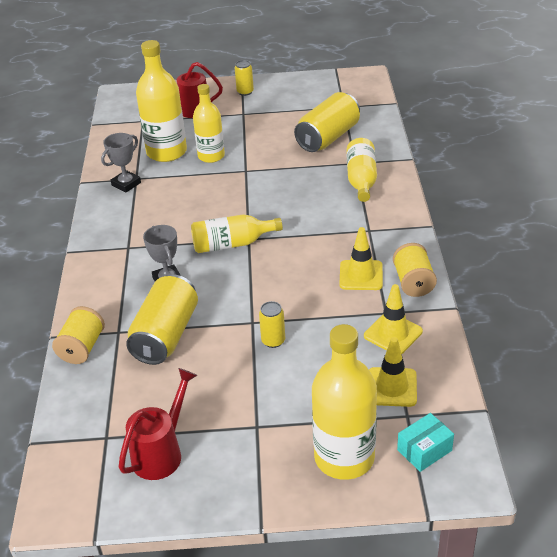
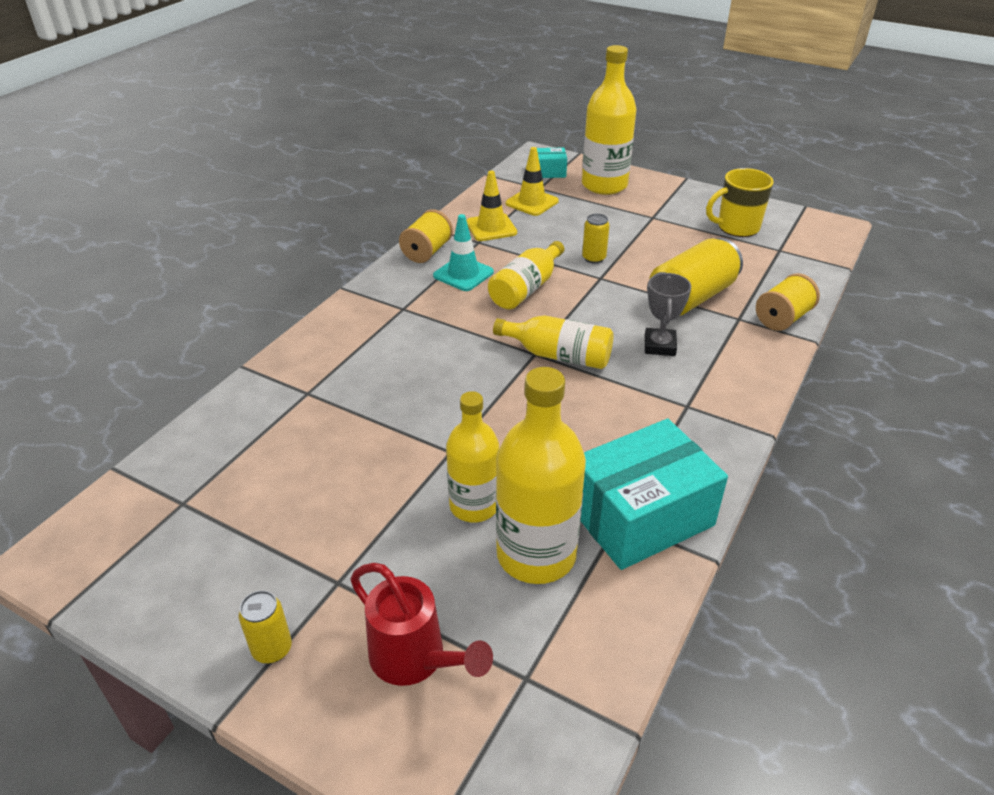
camera: 150 degrees left, 0 degrees up
(126, 184) = (640, 516): grey trophy -> turquoise box
(161, 453) = (737, 227): red watering can -> yellow mug
(328, 137) = (283, 451): yellow can -> none
(361, 180) = (333, 366): yellow bottle -> yellow bottle (526, 288)
(361, 275) = (463, 274): yellow traffic cone -> turquoise traffic cone

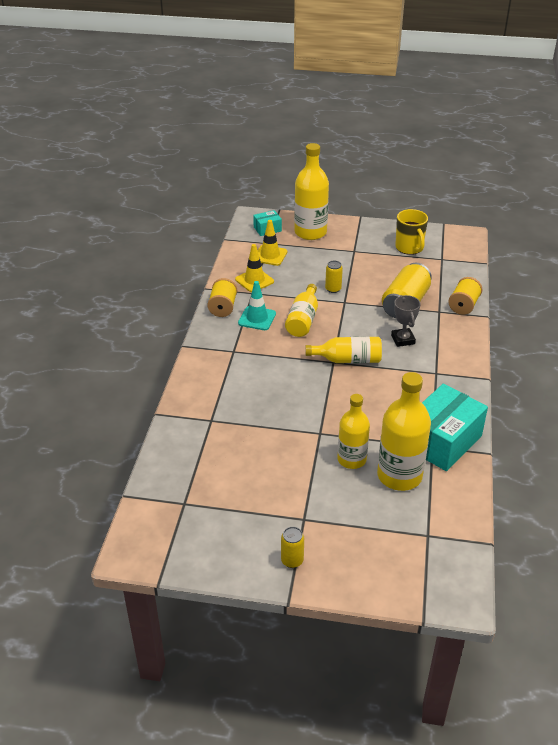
camera: 20 degrees left, 0 degrees up
(415, 659) = (368, 543): red watering can -> none
(737, 227) = (409, 248): yellow mug -> yellow mug turned 75 degrees counterclockwise

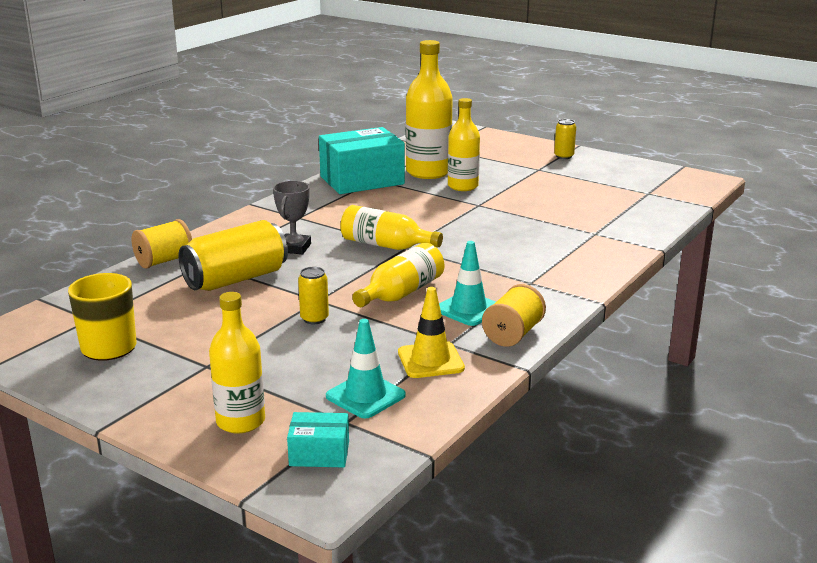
camera: 155 degrees left, 15 degrees down
(270, 255) = (365, 396): yellow traffic cone -> turquoise traffic cone
(310, 232) = (240, 421): yellow bottle -> yellow bottle, size x0.66

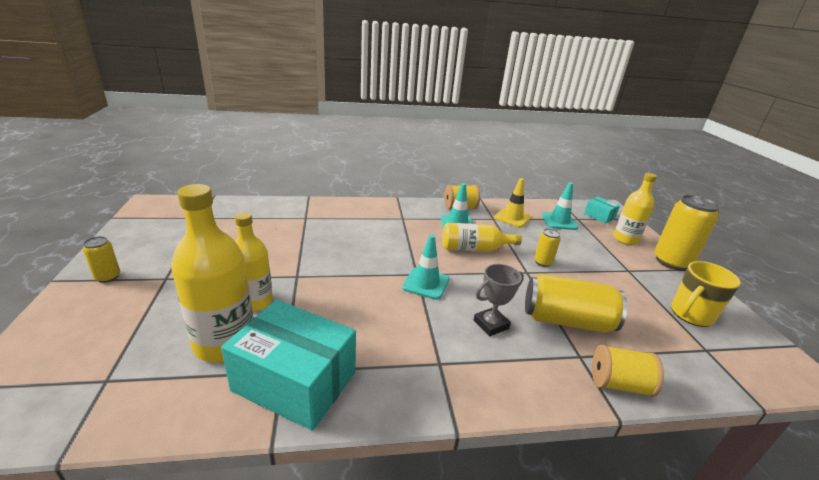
camera: 135 degrees left, 5 degrees up
(150, 416) = (671, 262): none -> yellow can
(386, 245) = (426, 283): yellow bottle -> turquoise traffic cone

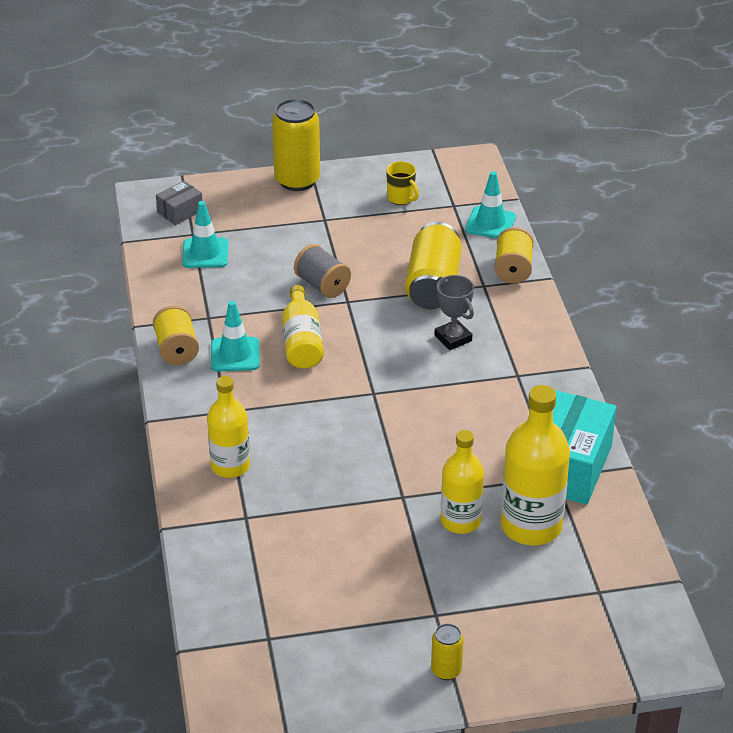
camera: 90 degrees left, 10 degrees up
(426, 283) = (392, 385): turquoise traffic cone -> turquoise traffic cone (490, 223)
(512, 217) = (202, 298): yellow traffic cone -> none
(543, 262) = (322, 285): yellow can -> grey spool
(599, 216) = (180, 212): turquoise box -> grey box
(625, 239) = (247, 203): yellow bottle -> yellow bottle (230, 466)
(691, 315) = (401, 198): yellow mug -> yellow mug, size x0.64

